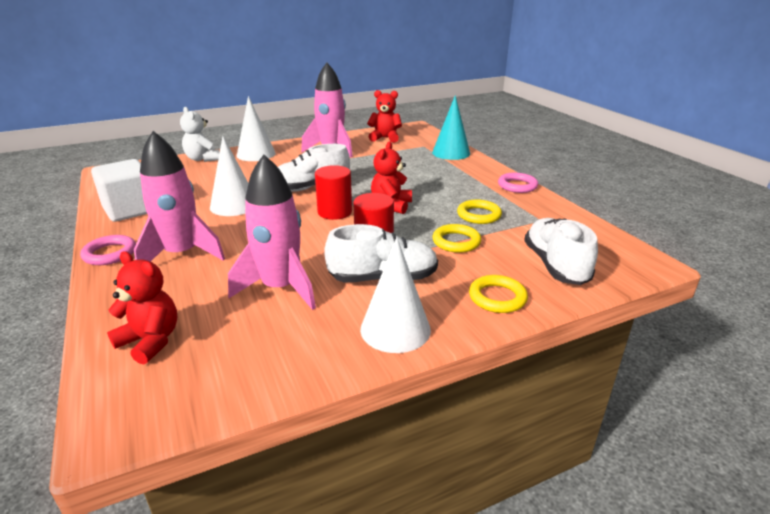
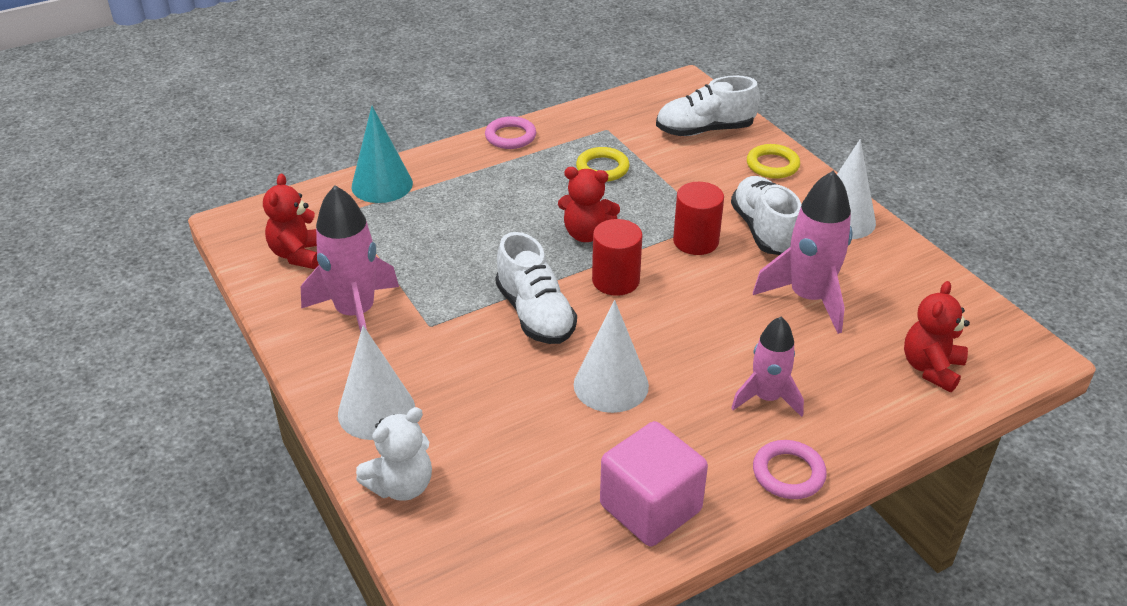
camera: 95 degrees left, 10 degrees up
(130, 210) = (650, 508): white cube -> pink cube
(182, 254) = (767, 398): pink rocket -> pink rocket, size x0.65
(456, 242) = (673, 185): yellow ring -> none

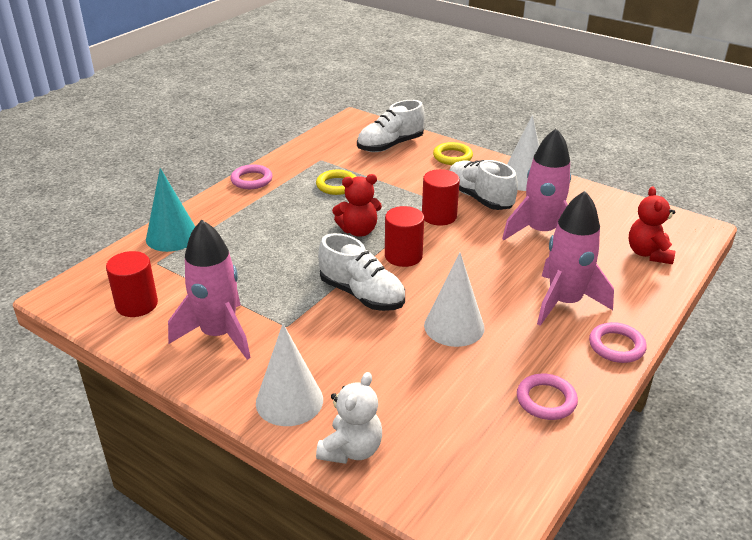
camera: 25 degrees left, 5 degrees down
(298, 254) = (137, 304): red teddy bear -> red cylinder
(650, 508) = (546, 400): pink cube -> pink ring
(767, 398) = (564, 302): pink rocket -> pink rocket, size x1.55

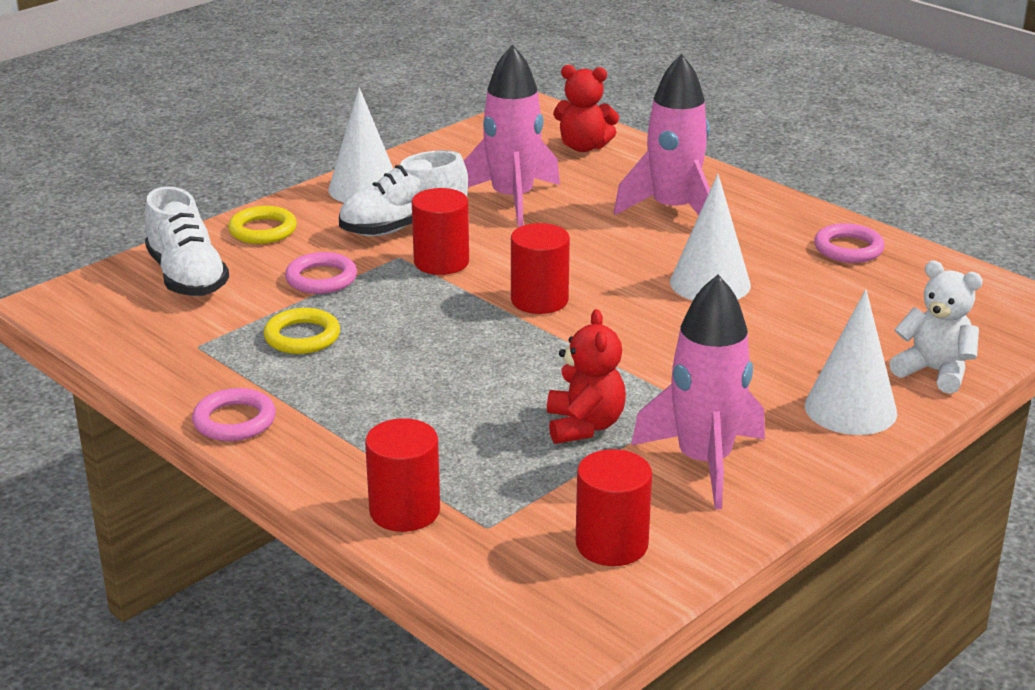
camera: 80 degrees left, 5 degrees down
(172, 236) = (404, 511): turquoise cone -> red cylinder
(358, 231) = (457, 329): red teddy bear -> red teddy bear (584, 426)
(362, 295) = (628, 340): white shoe -> none
(616, 346) = (759, 197): pink ring -> pink ring (321, 278)

